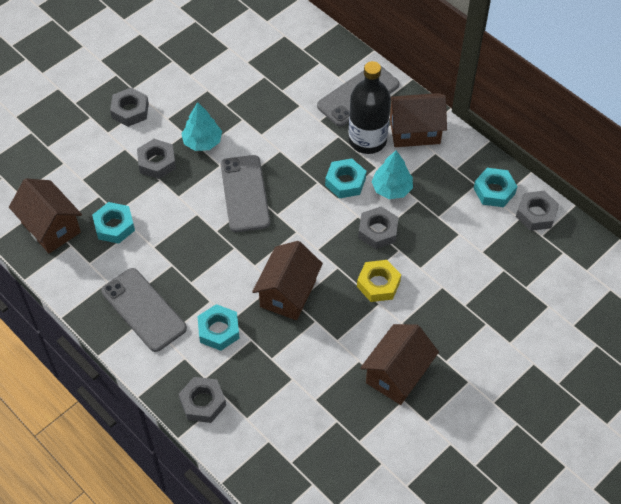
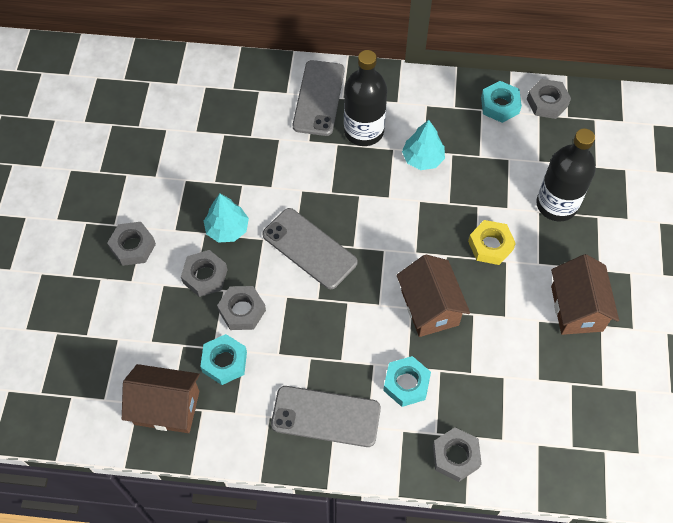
camera: 40 degrees left, 5 degrees up
(345, 182) = (381, 179): turquoise nut -> none
(378, 231) = (447, 202): grey nut -> grey nut (242, 310)
(414, 131) = (393, 98): brown house -> none
(462, 292) = (556, 204): none -> black bottle

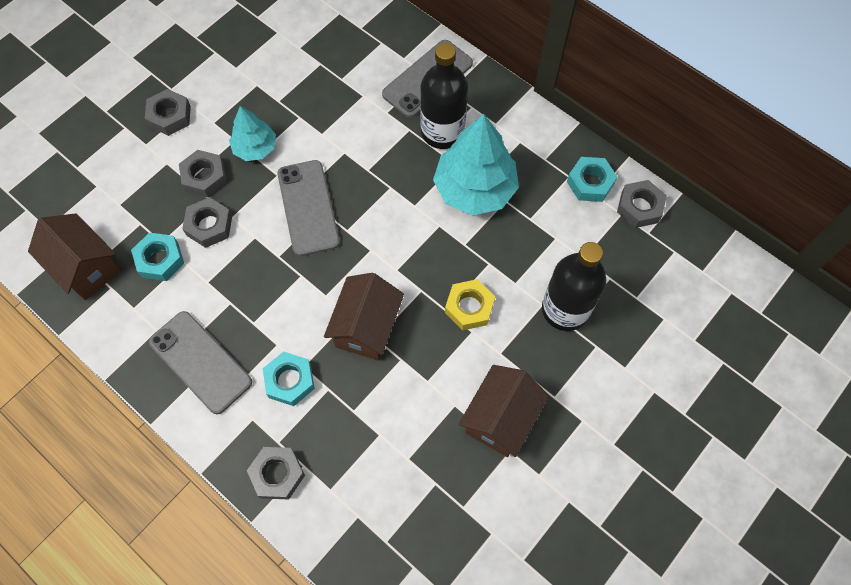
camera: 35 degrees right, 5 degrees up
(422, 158) = (474, 189): turquoise tree -> turquoise tree, size x1.76

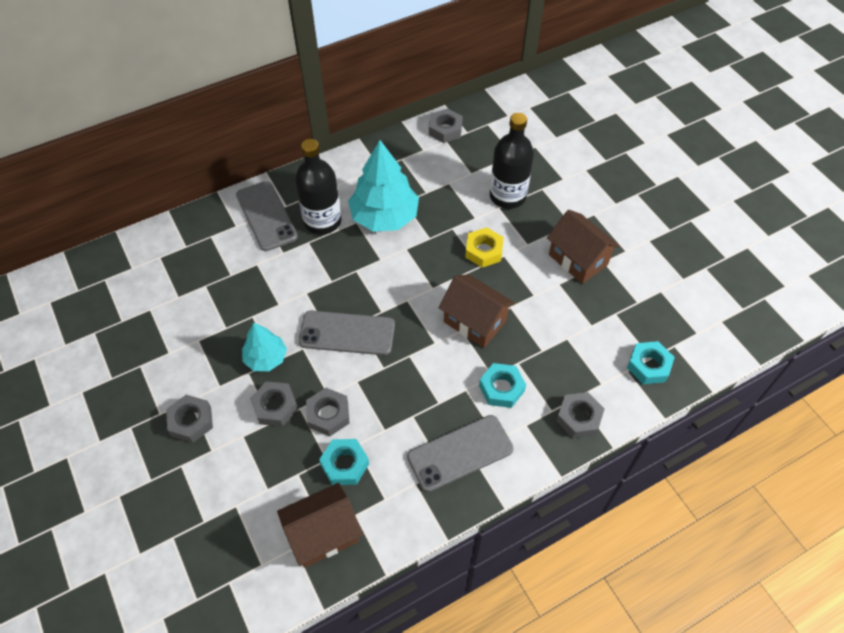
camera: 70 degrees left, 10 degrees down
(590, 182) = (412, 149): turquoise nut -> turquoise nut (648, 366)

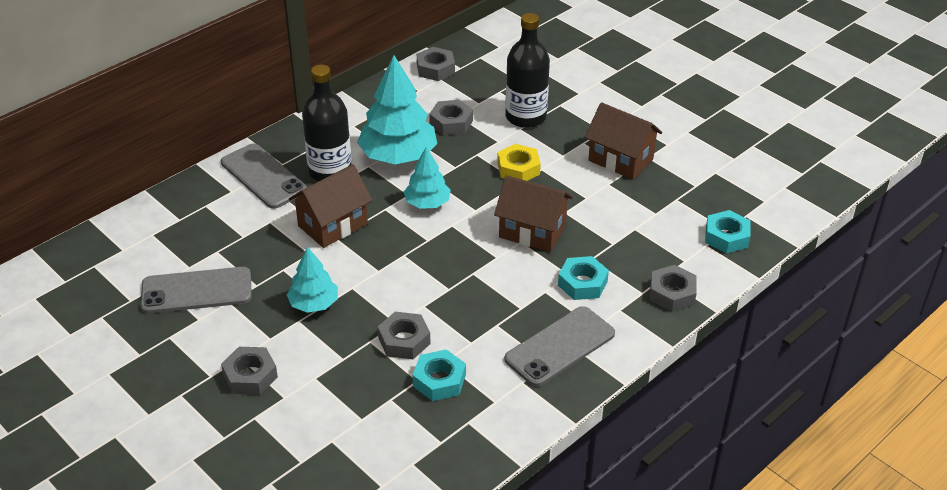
camera: 15 degrees left, 15 degrees down
(275, 407) = (341, 345): grey nut -> grey nut (451, 122)
(323, 533) = (439, 445): brown house -> brown house (332, 225)
(347, 333) = (397, 266): grey phone -> grey phone (196, 291)
(393, 272) = (427, 203): none -> turquoise tree

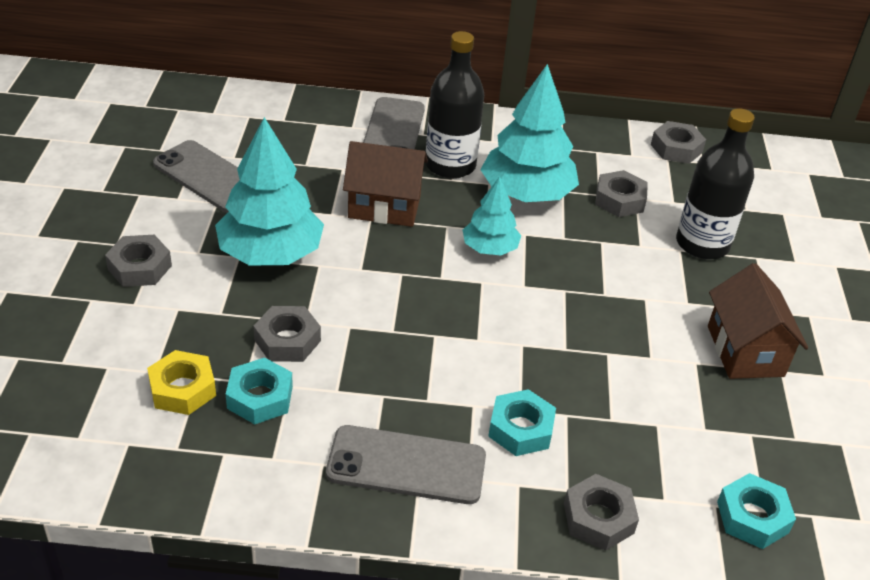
camera: 45 degrees right, 0 degrees up
(314, 304) = (271, 253): turquoise tree -> turquoise tree, size x1.76
(518, 168) = (622, 282): yellow nut -> yellow nut (182, 389)
(532, 231) = (547, 344): brown house -> none

